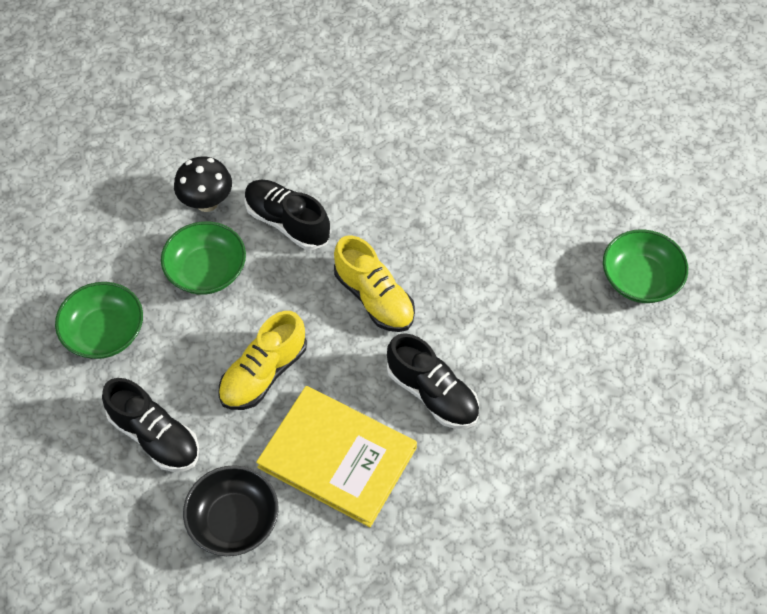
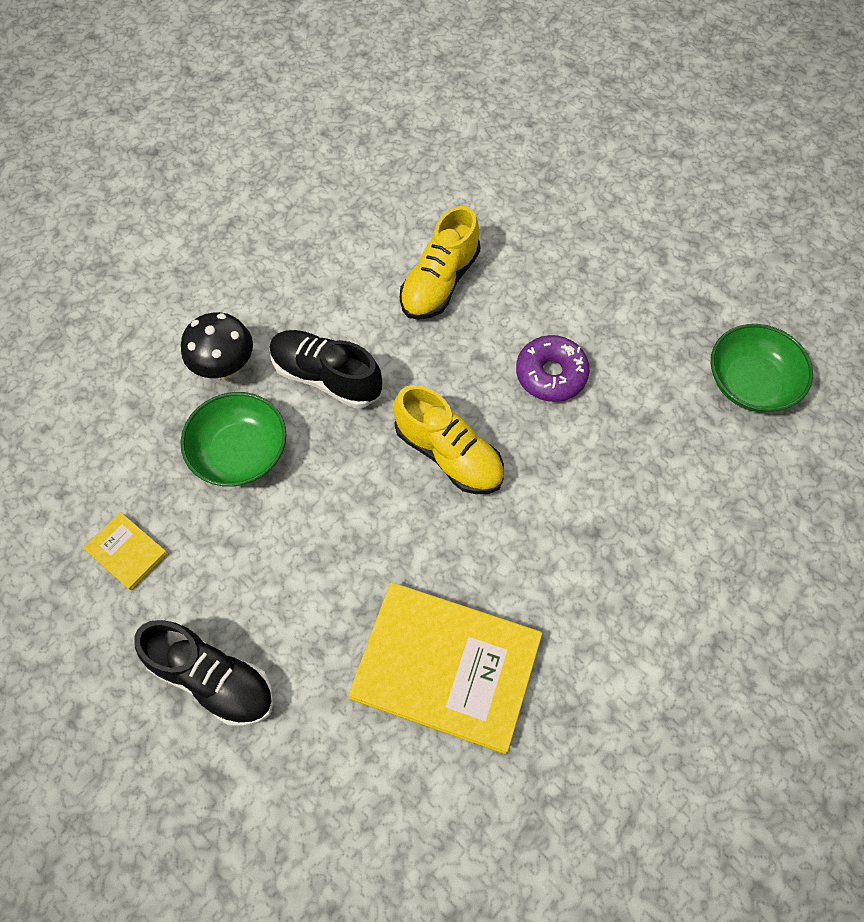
camera: 10 degrees left, 5 degrees up
(104, 332) = (126, 552): green bowl -> yellow book
(234, 520) = (333, 775): black bowl -> none
(263, 373) = (334, 572): yellow shoe -> yellow shoe (439, 282)
(432, 393) = (544, 564): black shoe -> none
(473, 247) = (551, 374): none -> purple donut

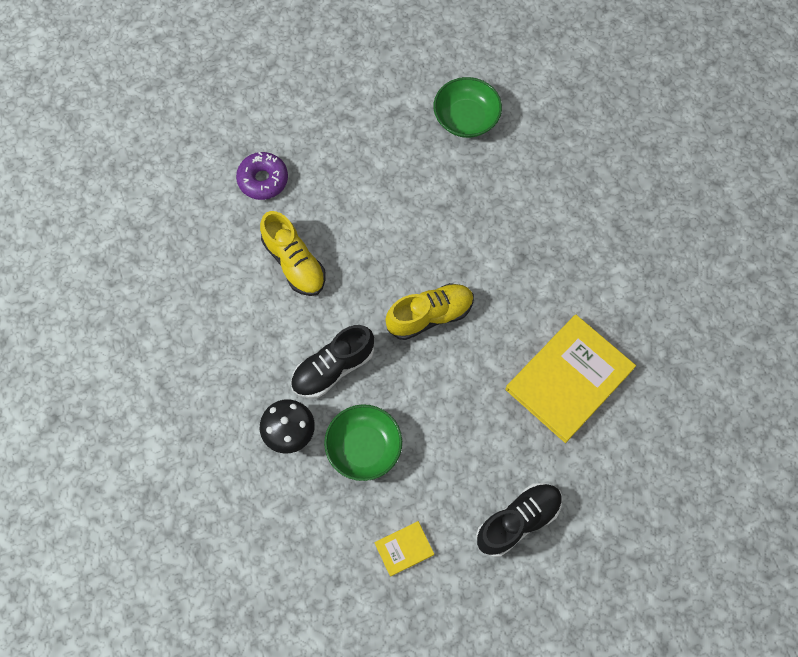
camera: 65 degrees left, 5 degrees up
(551, 374) = (402, 228): purple donut -> purple donut (263, 180)

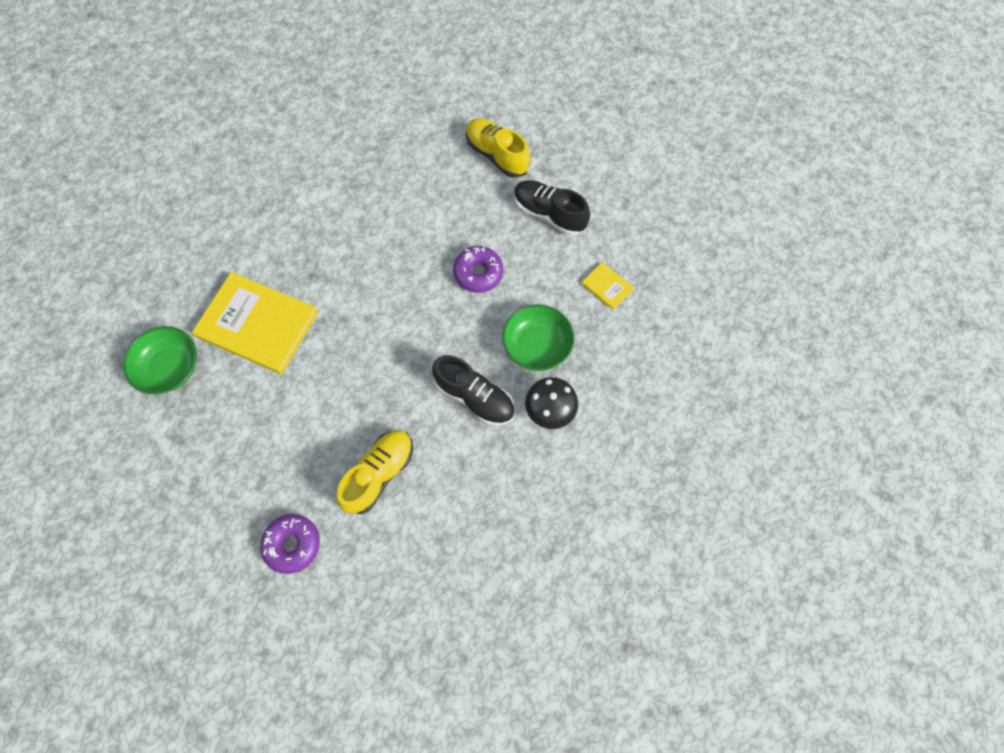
camera: 110 degrees left, 0 degrees up
(430, 315) = (395, 333): yellow shoe -> yellow shoe (497, 155)
(469, 418) = (478, 273): none -> purple donut
(569, 379) = (416, 210): yellow book -> yellow book (257, 325)

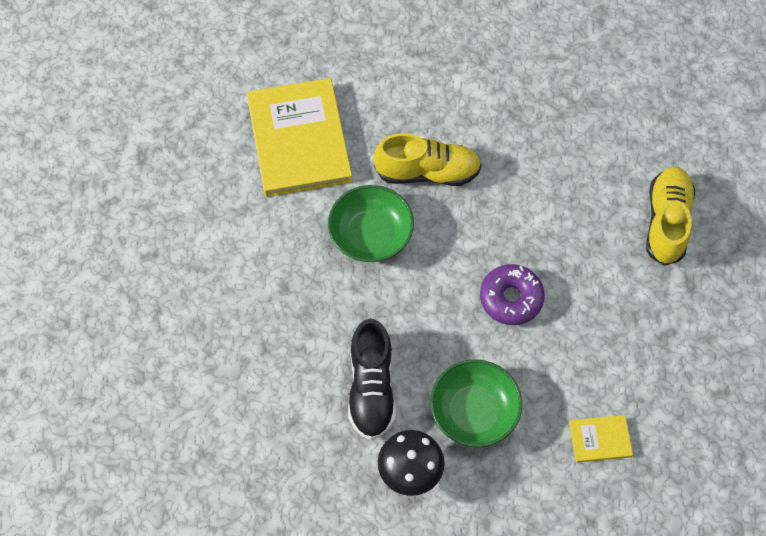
camera: 55 degrees right, 5 degrees down
(170, 367) = (203, 101): green bowl -> green bowl (371, 235)
(293, 544) = (112, 325): purple donut -> none
(379, 473) = (230, 353): yellow shoe -> yellow shoe (427, 172)
(549, 214) = (639, 322): black shoe -> none
(607, 287) = (600, 439): yellow book -> yellow book turned 75 degrees clockwise

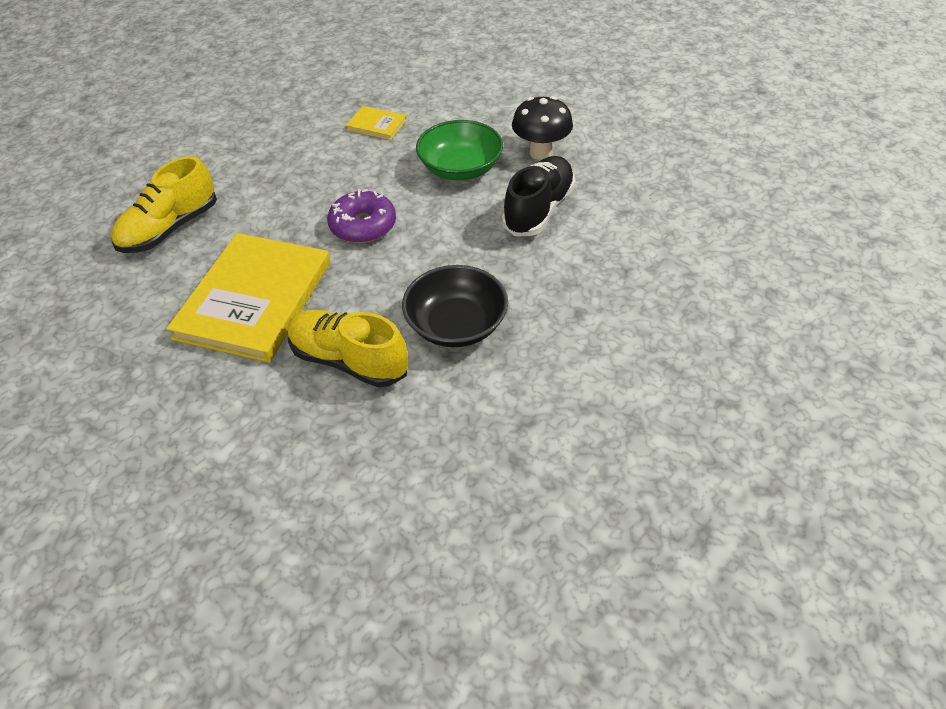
camera: 150 degrees left, 15 degrees down
(298, 140) = (474, 463): yellow book -> yellow book (255, 300)
(371, 235) = (456, 325): green bowl -> black bowl

